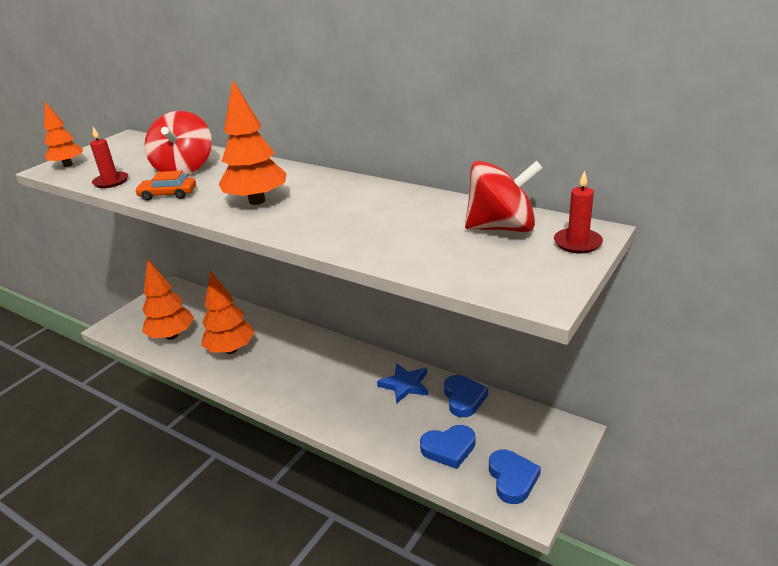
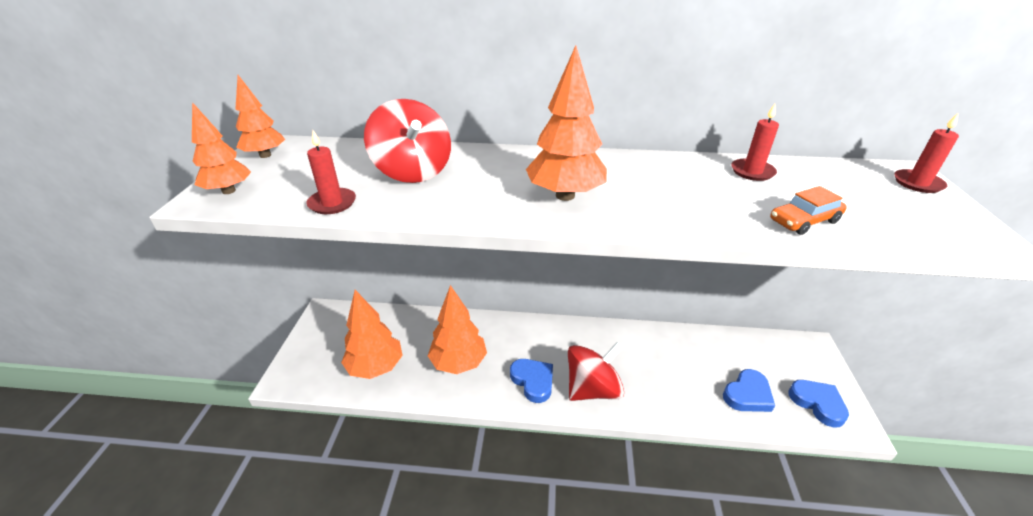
camera: 30 degrees left, 5 degrees up
(114, 145) = (265, 155): none -> orange tree
(168, 194) = (441, 206): orange car -> orange car (804, 221)
(405, 385) = (656, 347): blue star -> none
(435, 208) = (752, 172): none -> red candle
(464, 398) = (713, 343): blue heart -> blue heart (533, 381)
(501, 228) = (839, 180): red spinning top -> red spinning top (592, 389)

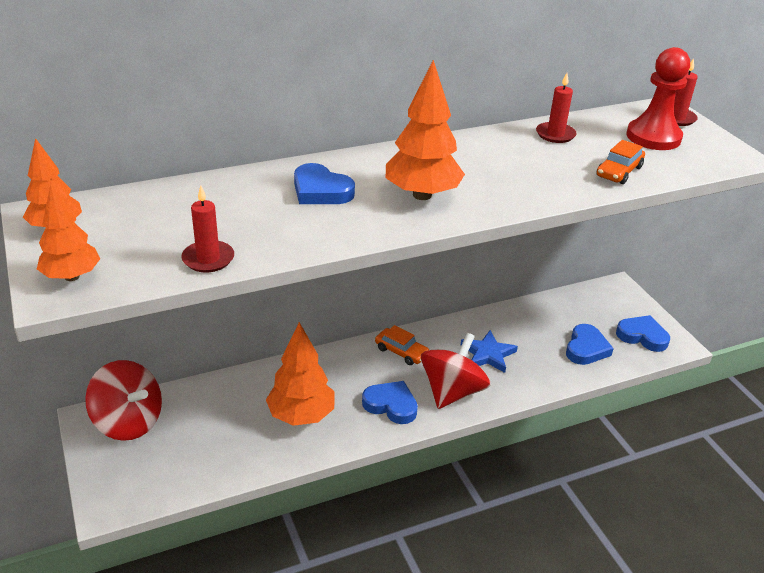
camera: 30 degrees left, 0 degrees up
(375, 367) = (210, 453): orange tree -> none
(413, 171) = (252, 205): red spinning top -> red spinning top (128, 422)
(479, 172) = (321, 191): none -> blue heart
(571, 338) = (401, 351): none -> orange car
(645, 366) = (488, 354): none -> blue star
(874, 196) = (653, 137): none -> red pawn

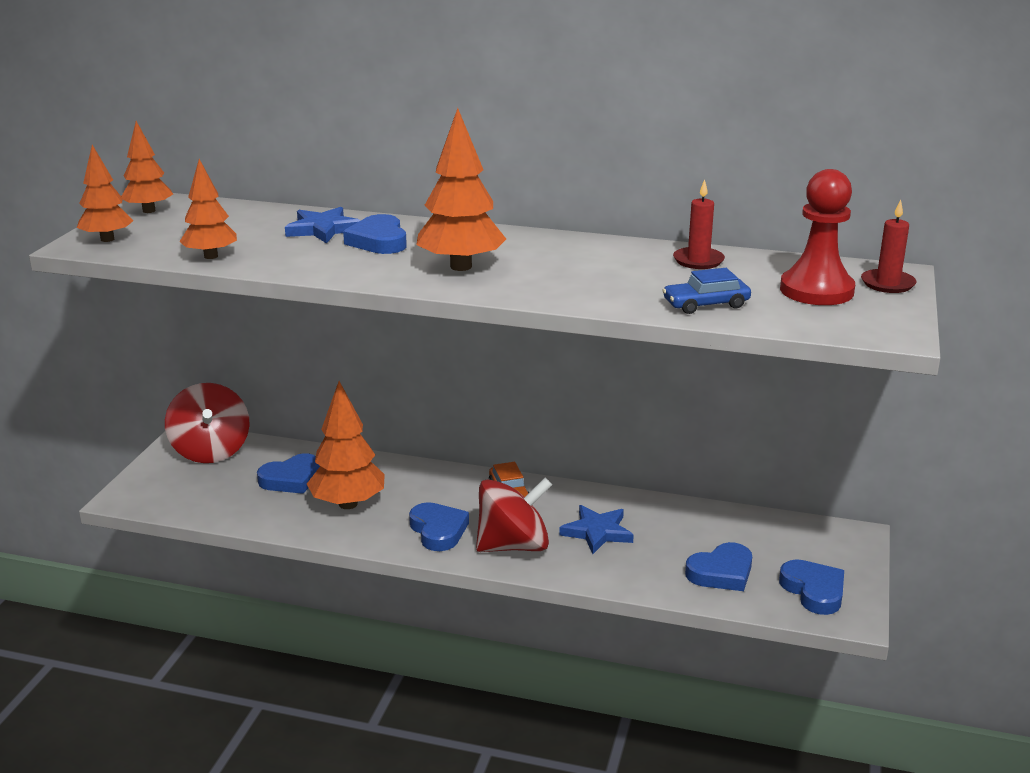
camera: 40 degrees right, 10 degrees down
(208, 259) = (211, 256): red candle -> orange tree
(230, 415) = (291, 479): none -> blue heart
(256, 194) = (323, 229): none -> blue star
(619, 171) = (706, 304): orange car -> blue car

